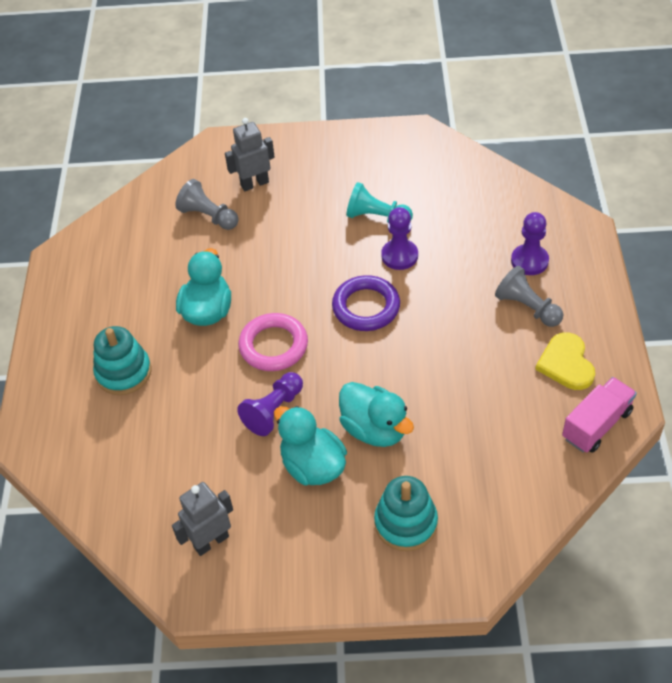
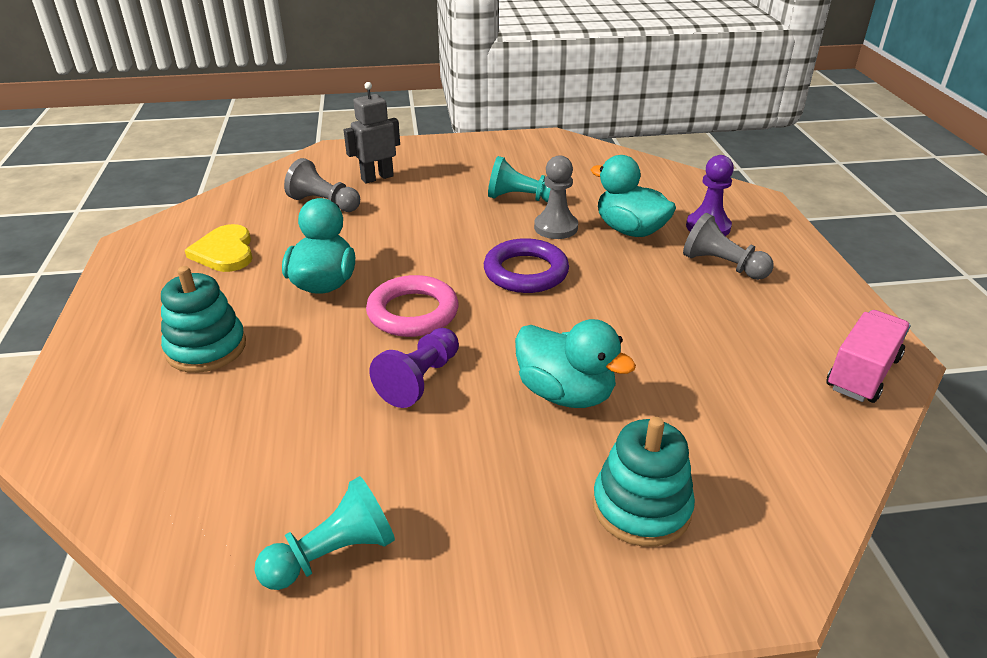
camera: 10 degrees left, 15 degrees down
(211, 541) = (333, 554): grey robot -> turquoise pawn
(313, 466) = (485, 441): turquoise duck -> turquoise duck (630, 230)
(399, 256) = (555, 227): purple pawn -> grey pawn
(566, 363) = (792, 314): yellow heart -> yellow heart (225, 252)

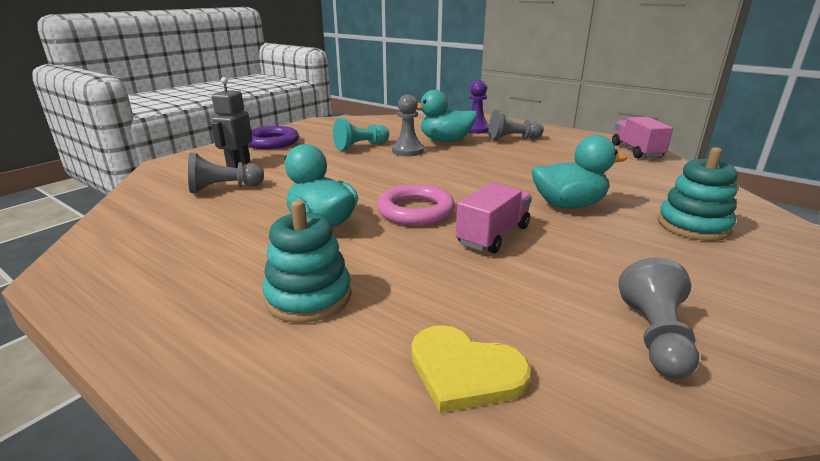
camera: 45 degrees left, 10 degrees down
(225, 252) = (191, 241): yellow heart -> yellow heart (464, 371)
(333, 554) = (655, 336): turquoise pawn -> grey pawn
(420, 380) = (493, 235): purple pawn -> pink truck
(526, 272) = (435, 171): purple ring -> purple ring (272, 142)

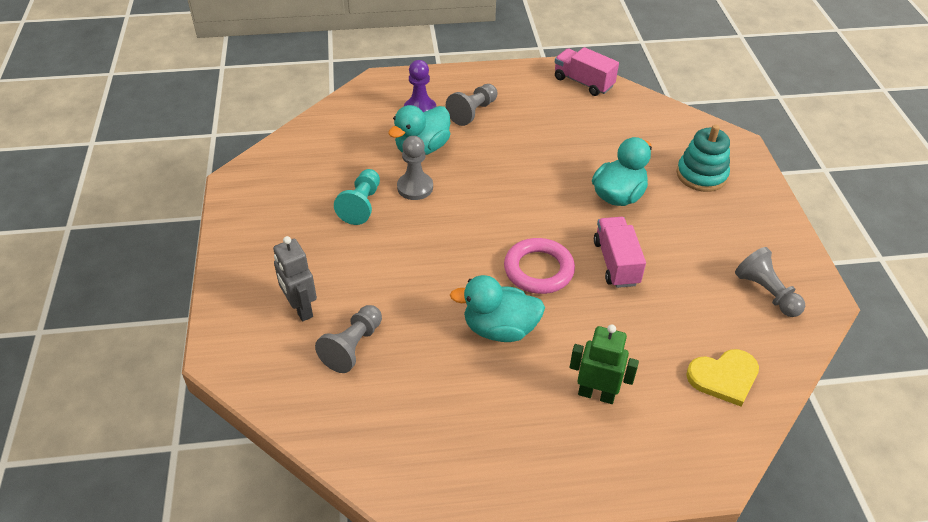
camera: 45 degrees left, 20 degrees up
(272, 142) = (260, 252): purple ring -> none
(308, 297) = (596, 394): turquoise stacking toy -> green robot

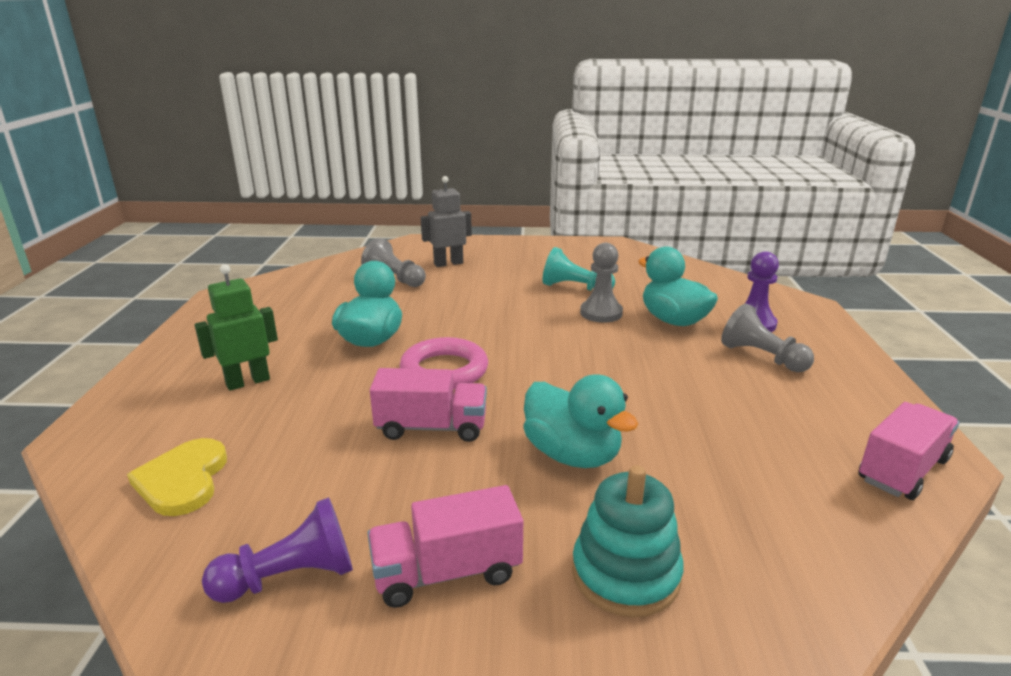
camera: 100 degrees right, 20 degrees down
(596, 394) = (248, 382): green robot -> green robot turned 150 degrees counterclockwise
(732, 234) = (447, 572): none -> pink truck
(766, 292) = (291, 577): grey pawn -> purple pawn

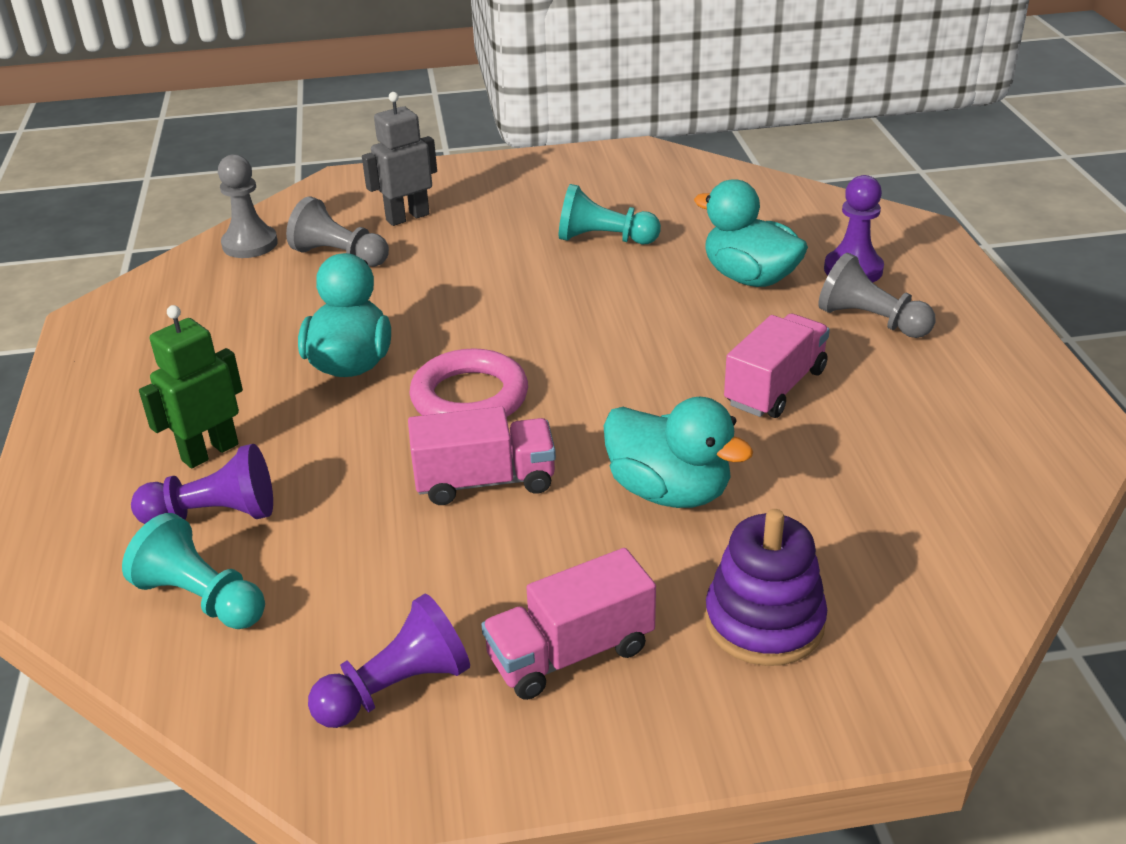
camera: 10 degrees left, 10 degrees up
(183, 480) = (202, 598): yellow heart -> turquoise pawn
(227, 422) = (214, 514): none -> purple pawn
(601, 313) = (651, 278): grey pawn -> grey pawn (250, 244)
(625, 574) = (764, 622): turquoise stacking toy -> purple stacking toy
(902, 470) = (1044, 453): pink truck -> pink truck (775, 387)

